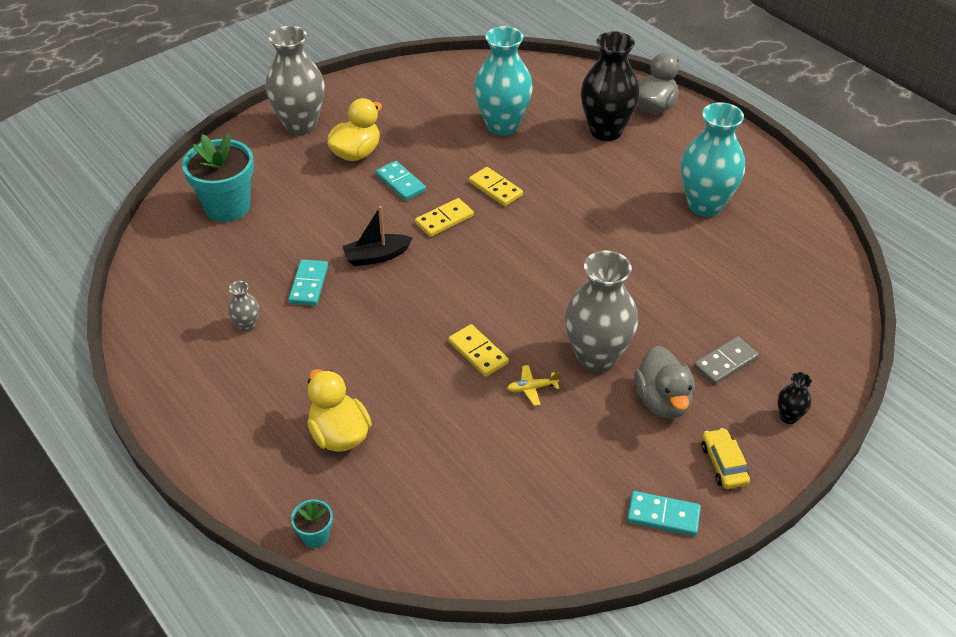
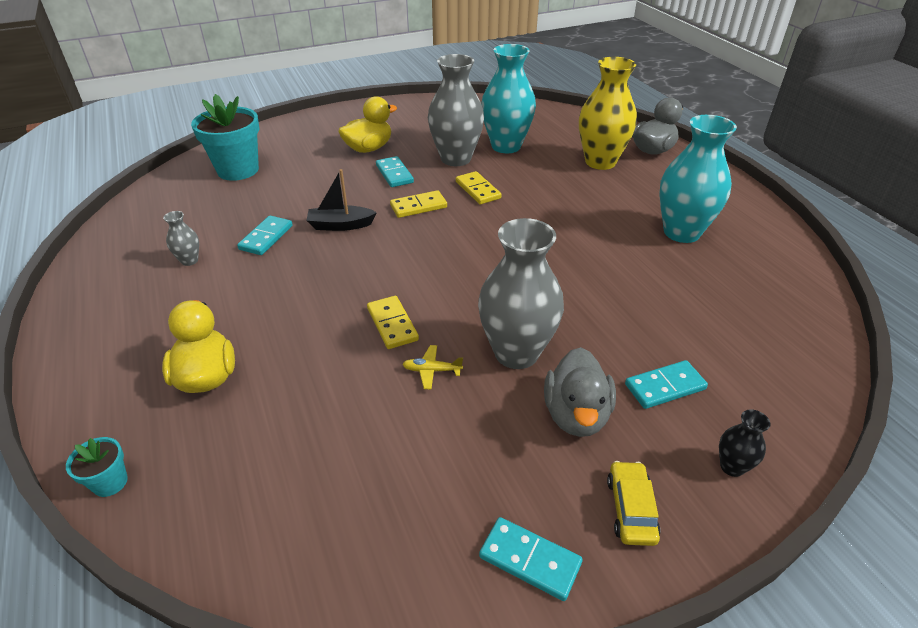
camera: 15 degrees right, 5 degrees down
(300, 125) = (334, 124): grey vase -> grey vase (456, 159)
(606, 131) = (600, 162): black vase -> yellow vase
(725, 362) = (664, 387): grey domino -> turquoise domino

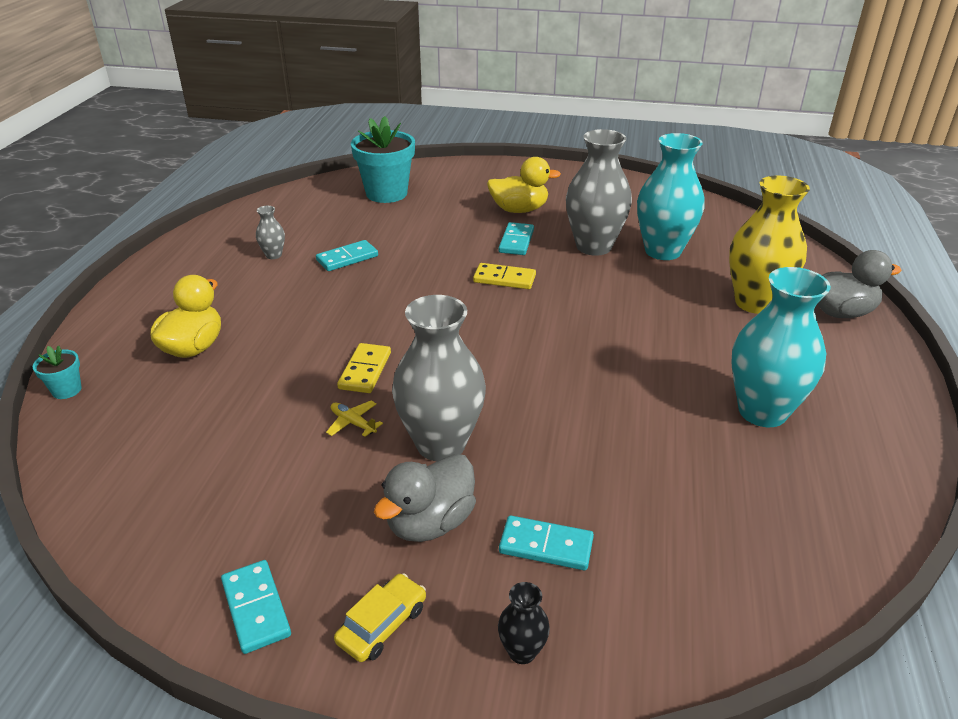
camera: 35 degrees right, 5 degrees down
(340, 225) = (417, 270): black boat -> none
(477, 190) = (580, 284): yellow domino -> none

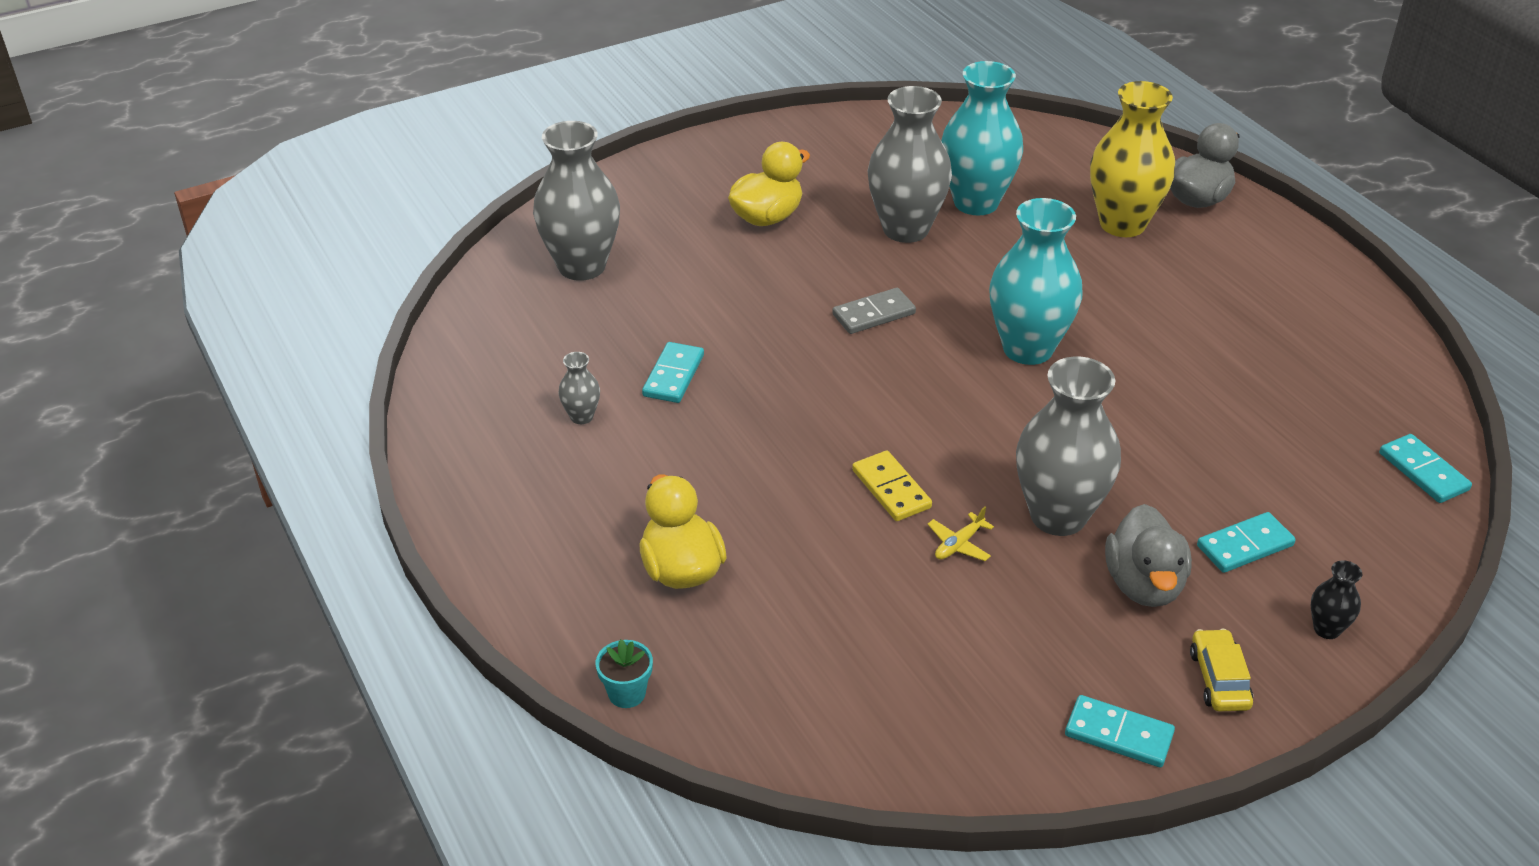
camera: 40 degrees left, 5 degrees up
(353, 423) = (959, 544): yellow plane -> yellow plane turned 45 degrees counterclockwise
(386, 193) = (582, 266): turquoise flower pot -> grey vase
(504, 279) = (873, 314): yellow domino -> grey domino
(516, 241) = (821, 261): turquoise domino -> turquoise domino (1423, 471)
(762, 411) = (1250, 335): turquoise vase -> turquoise vase (1027, 349)

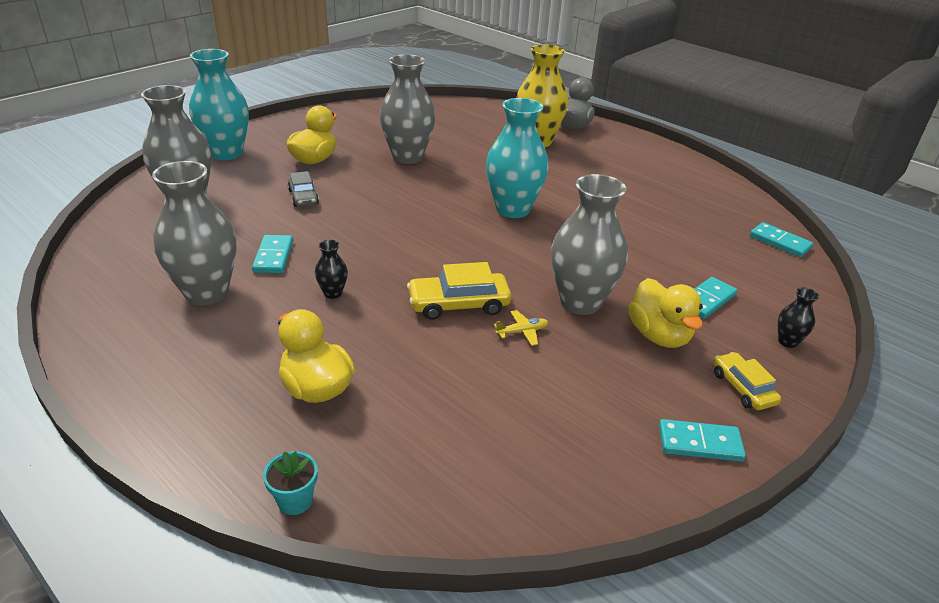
camera: 20 degrees left, 5 degrees down
(581, 416) = (207, 293): grey vase -> grey vase, size x2.29
(734, 444) = (333, 293): none -> black vase
(735, 283) = (303, 197): none -> grey car
(873, 314) = (405, 203): grey domino -> none
(891, 489) = (459, 304): yellow domino -> yellow car
(959, 544) = (522, 332): yellow plane -> yellow plane turned 135 degrees counterclockwise
(976, 202) = (446, 140): turquoise vase -> turquoise vase (226, 153)
(1144, 585) = (659, 335): grey duck -> yellow duck

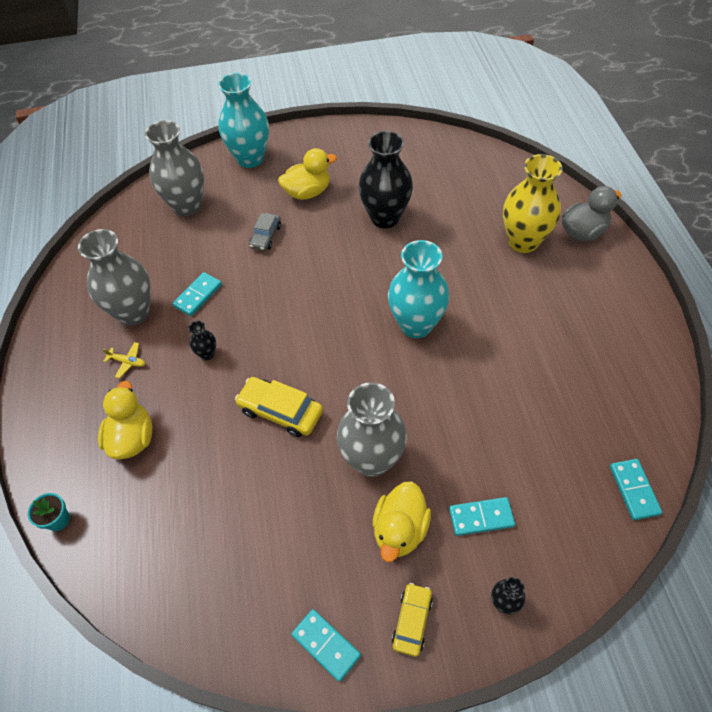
camera: 40 degrees right, 20 degrees up
(407, 157) = (385, 218): grey vase -> black vase
(522, 332) = (300, 465): yellow plane -> yellow plane (127, 362)

